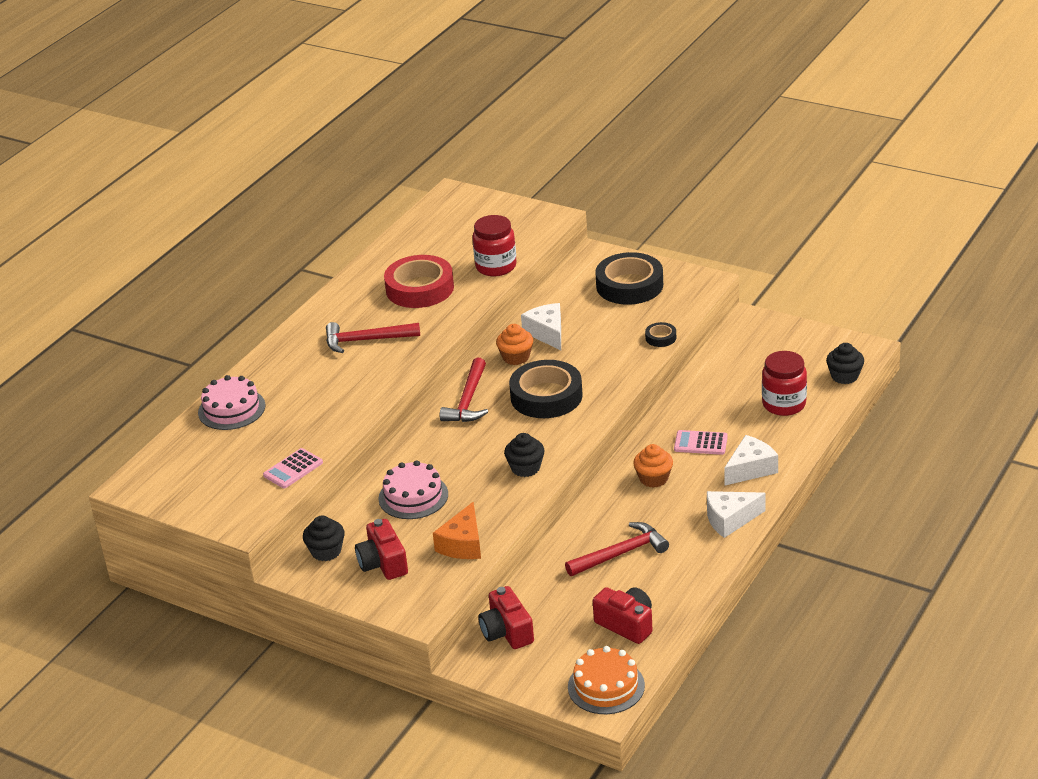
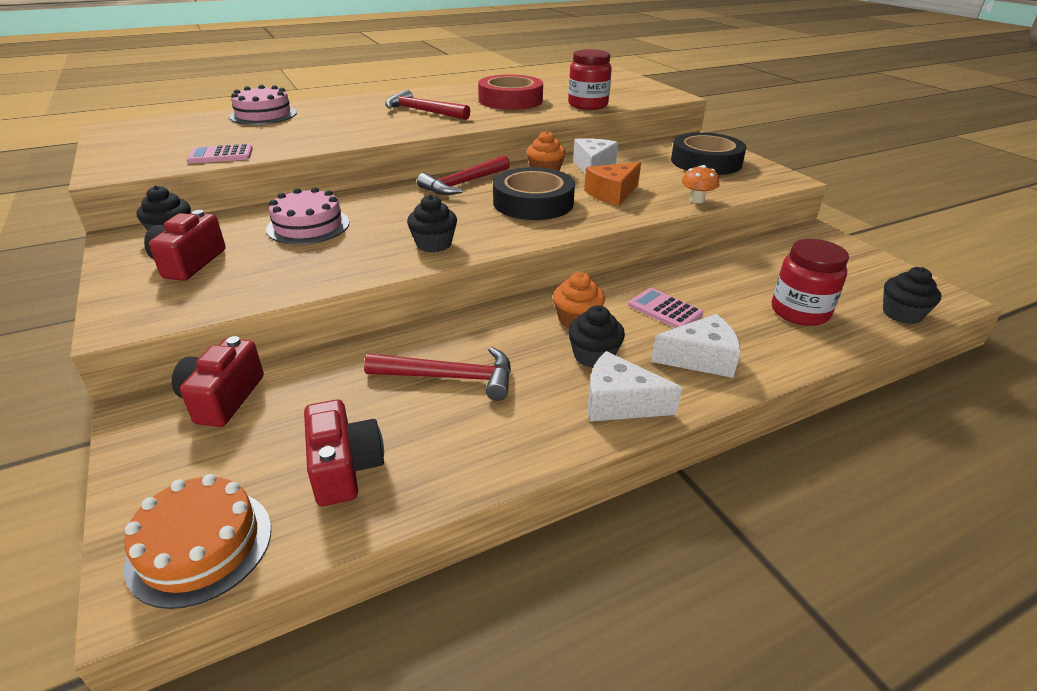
camera: 30 degrees right, 0 degrees up
(463, 544) = (275, 279): orange cheese -> orange cheese (612, 194)
(660, 338) = (697, 200): black tape -> orange mushroom
(688, 498) = (593, 356): none -> black cupcake

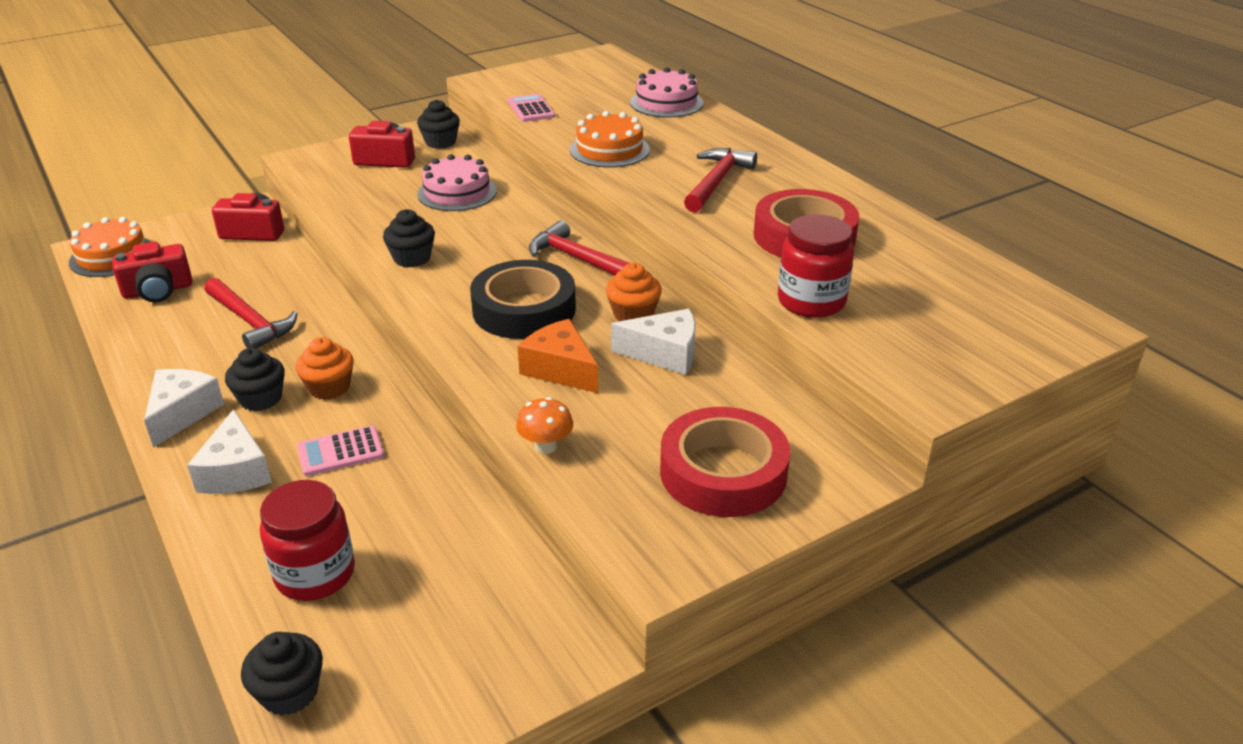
camera: 85 degrees right, 0 degrees up
(343, 134) = (609, 150): none -> orange cake
(450, 377) = (250, 321): red hammer -> red hammer turned 45 degrees counterclockwise
(665, 309) = (340, 452): pink calculator -> pink calculator turned 150 degrees counterclockwise
(706, 162) = (723, 472): black tape -> red tape

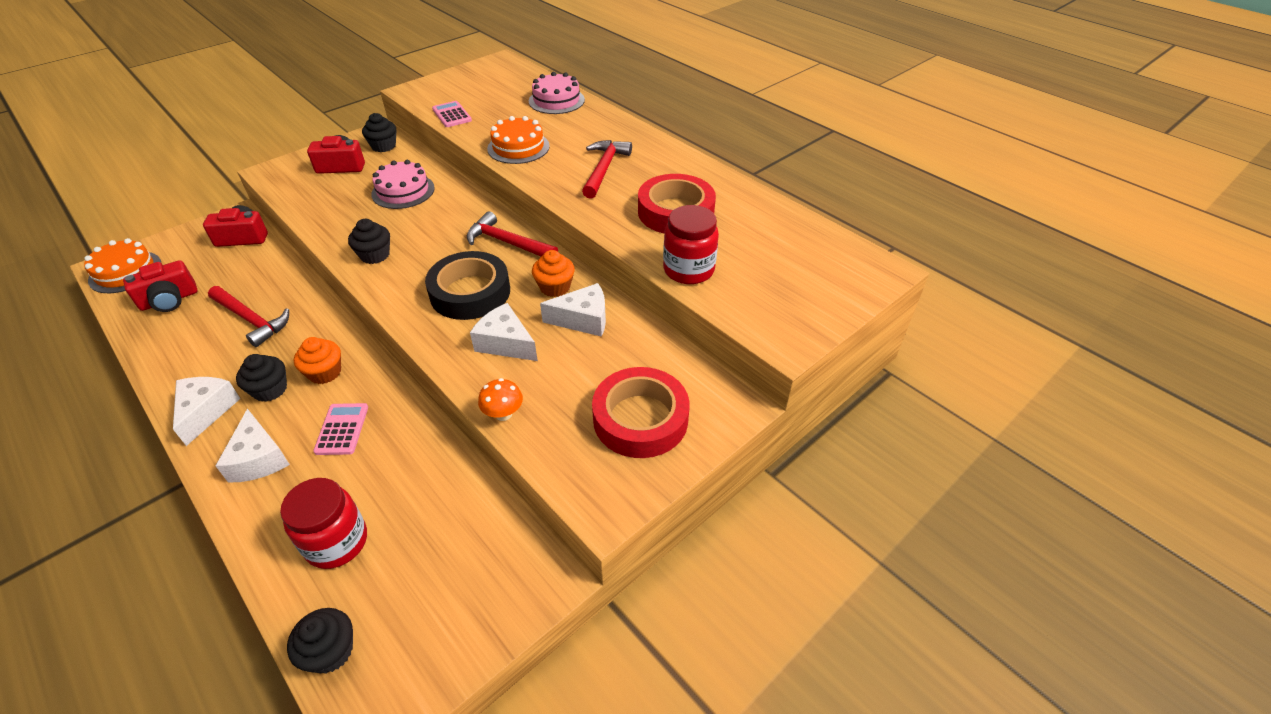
camera: 10 degrees left, 10 degrees up
(340, 452) = (342, 429): pink calculator -> pink calculator turned 120 degrees clockwise
(560, 369) = (505, 343): orange cheese -> white cheese

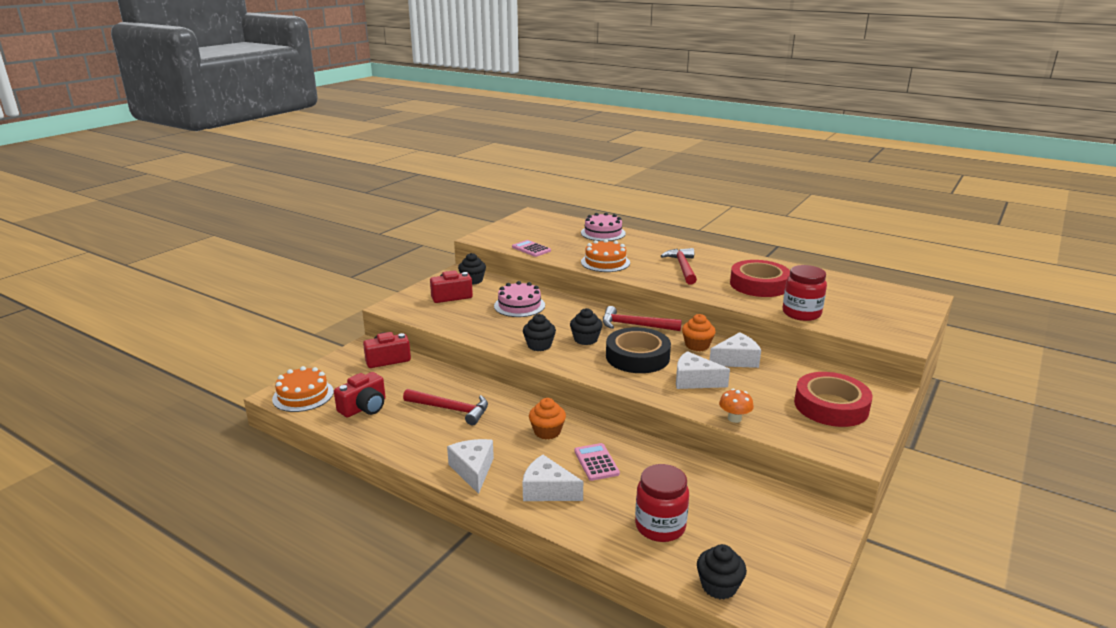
camera: 15 degrees left, 20 degrees down
(259, 458) = (547, 490): white cheese -> white cheese turned 150 degrees clockwise
(270, 389) = (512, 449): black cupcake -> black cupcake (585, 339)

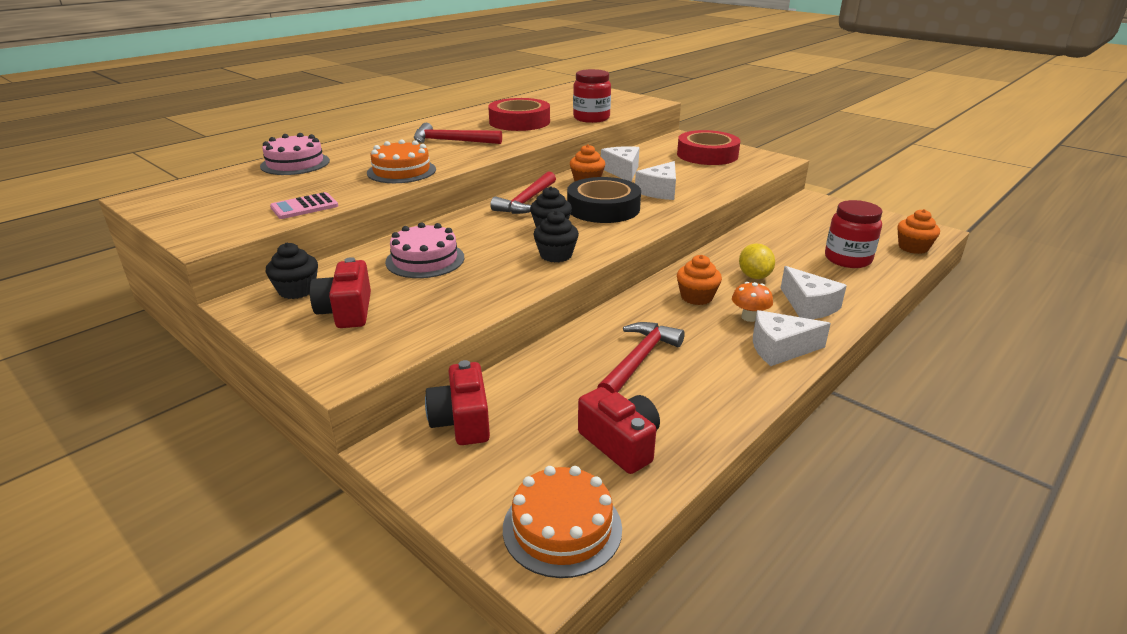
camera: 80 degrees left, 5 degrees up
(547, 490) = (808, 306): white cheese -> white cheese turned 60 degrees counterclockwise
(596, 462) = (754, 276): pink calculator -> yellow lemon
(719, 586) = (913, 247): black cupcake -> orange cupcake
(734, 418) = (728, 186): orange mushroom -> orange mushroom (749, 317)

